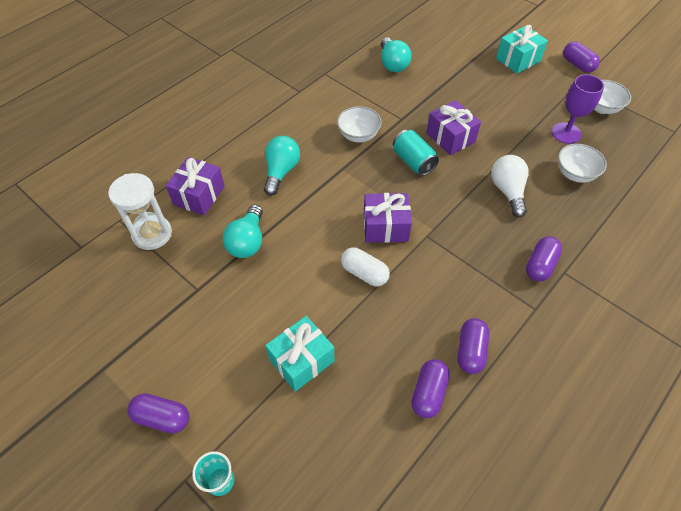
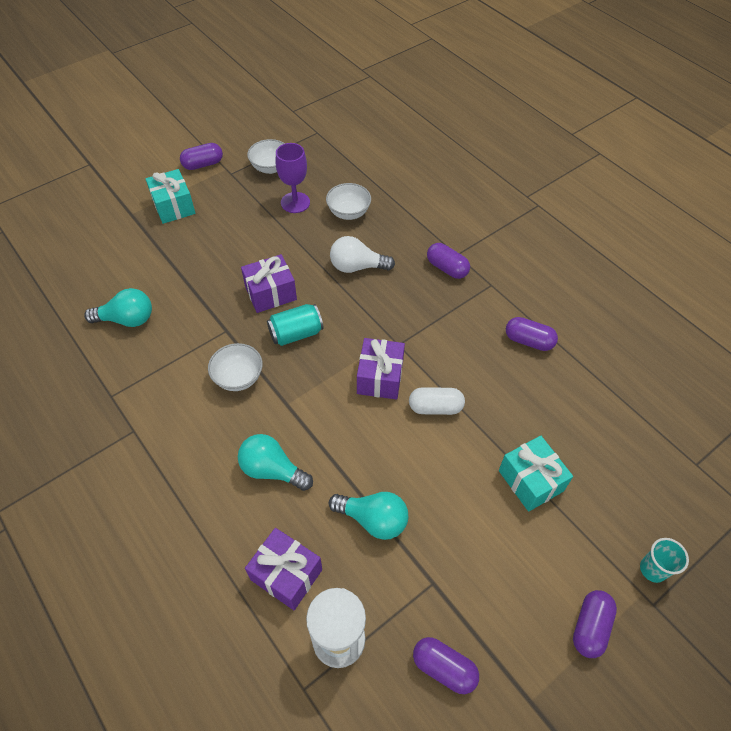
camera: 80 degrees left, 0 degrees up
(364, 273) = (435, 407): white capsule -> white capsule turned 45 degrees clockwise
(428, 393) = (567, 381): purple capsule -> purple capsule (444, 668)

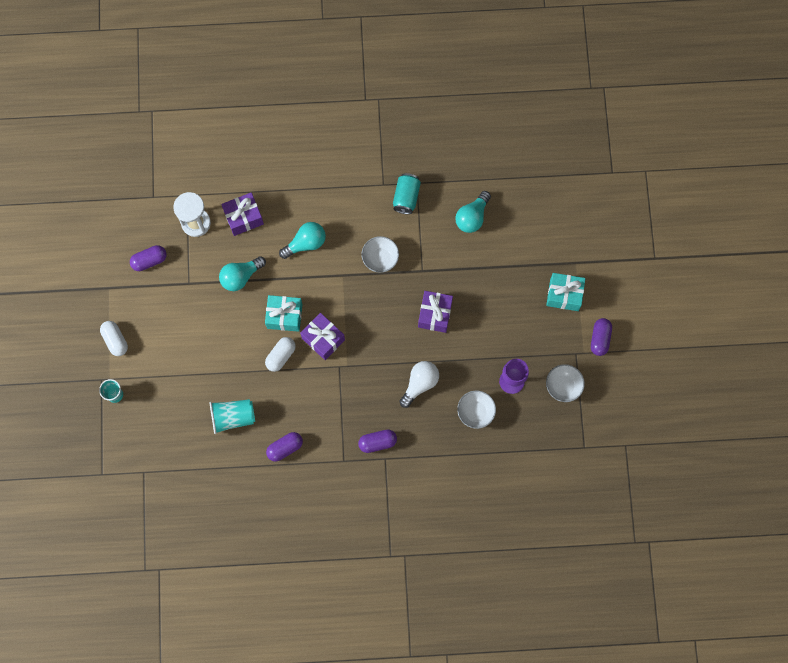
camera: 125 degrees right, 20 degrees up
(296, 333) = (390, 310): turquoise can -> turquoise can (406, 197)
(530, 480) = (201, 373): turquoise gift -> turquoise gift (284, 316)
(546, 411) = (233, 417): none -> turquoise cup
(590, 627) = (115, 340): purple capsule -> white capsule

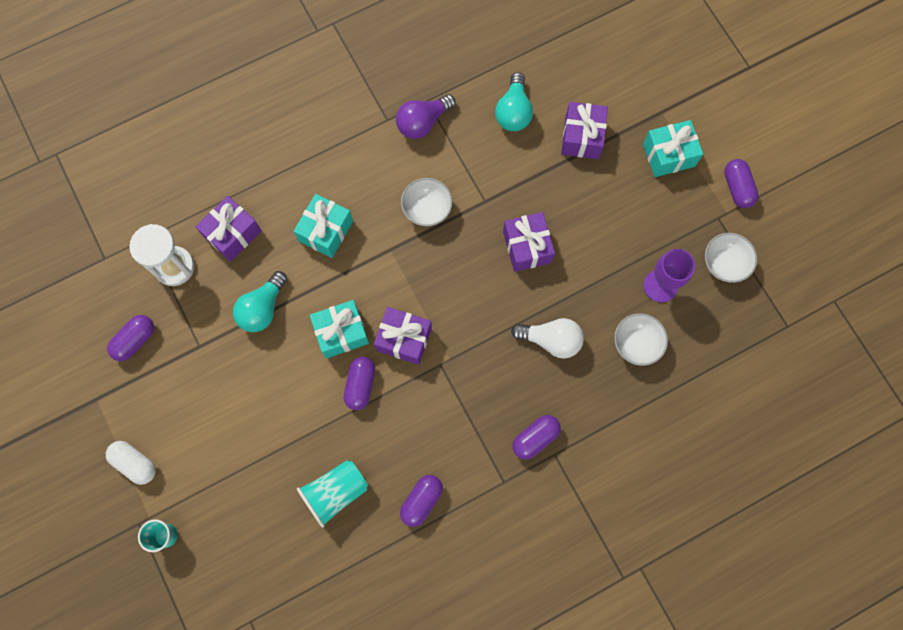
camera: 25 degrees left, 0 degrees up
(281, 356) = (360, 385): white capsule -> purple capsule
(306, 243) = (326, 231): turquoise light bulb -> turquoise gift
(406, 197) = (423, 122): turquoise can -> purple light bulb
(420, 384) = (551, 340): white light bulb -> white light bulb turned 90 degrees clockwise
(510, 256) = (582, 137): none -> purple gift

